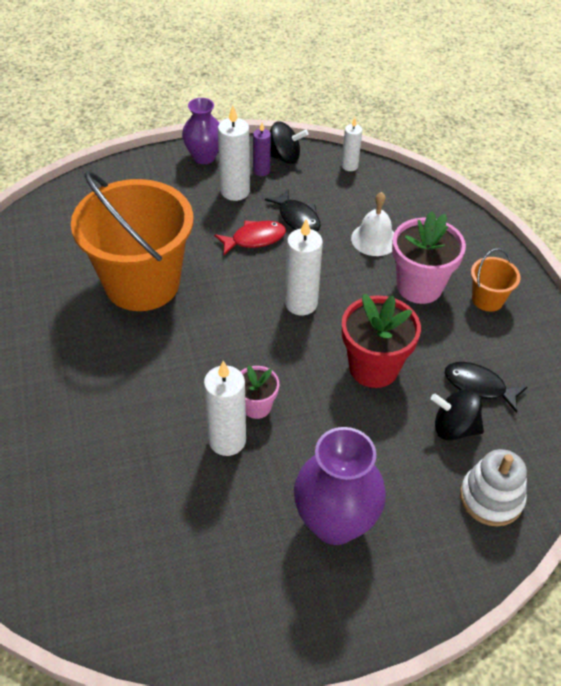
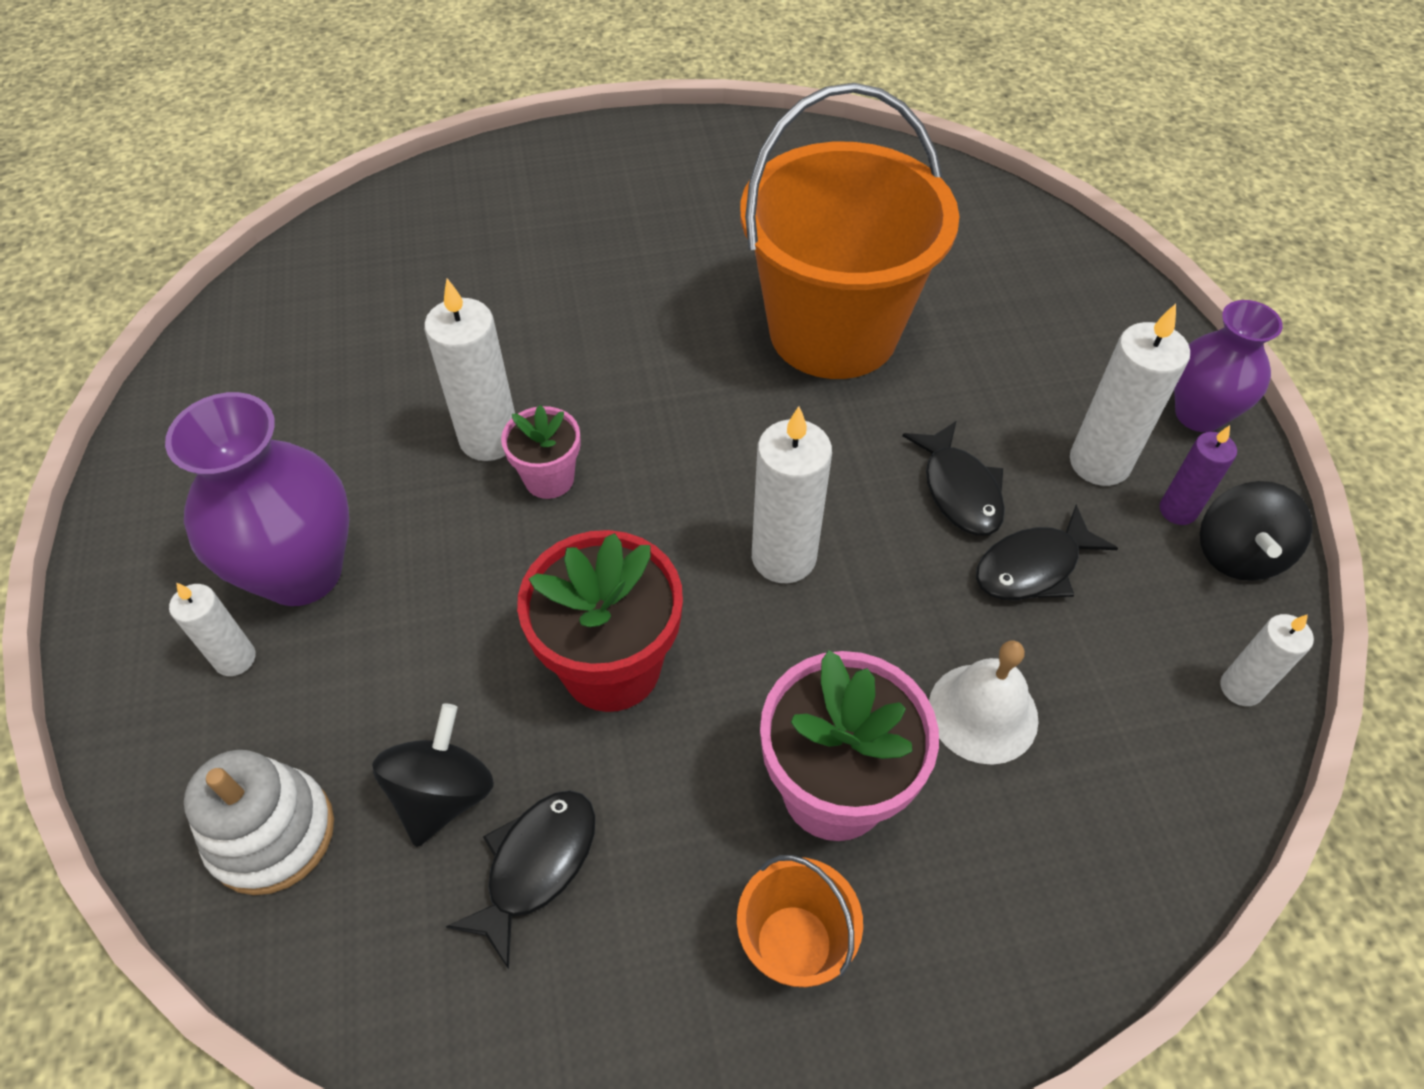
camera: 95 degrees right, 5 degrees up
(254, 239) = (959, 490): red fish -> black fish
(397, 543) = (235, 658): none -> white candle

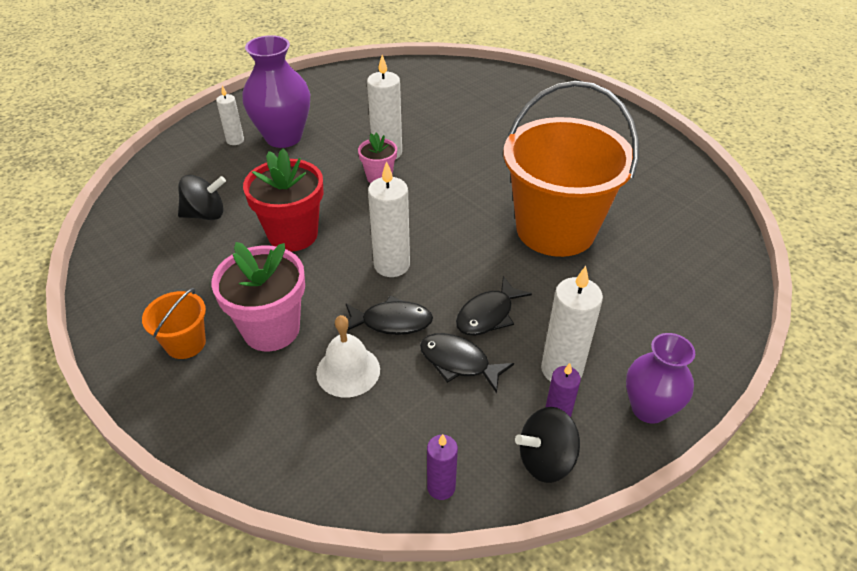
camera: 60 degrees right, 10 degrees down
(272, 833) = (168, 181): white stacking toy -> none
(536, 865) = (186, 252): black fish -> black fish (391, 322)
(1241, 688) = (441, 487): white candle -> purple candle

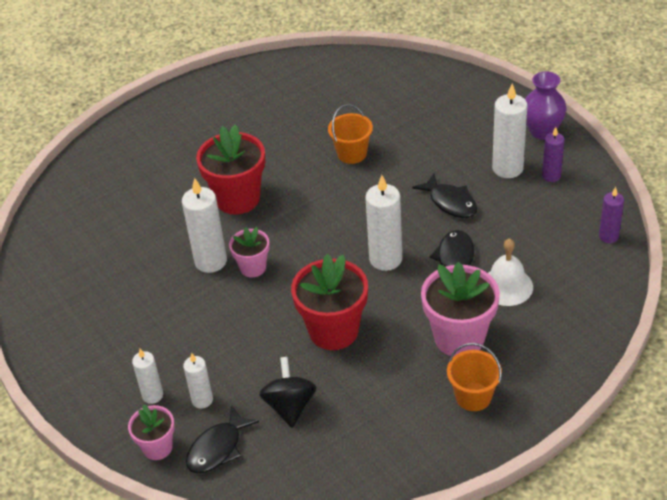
camera: 80 degrees left, 0 degrees up
(181, 149) = (157, 447): none -> pink flower pot
(224, 165) = (202, 400): none -> white candle
(283, 137) = (158, 350): purple vase -> none
(459, 362) = (499, 222): black fish -> black fish (218, 448)
(471, 159) = (237, 199): none -> red flower pot
(545, 460) = (584, 184): black spinning top -> none
(555, 229) = (352, 153): orange bucket -> orange bucket, size x0.42

